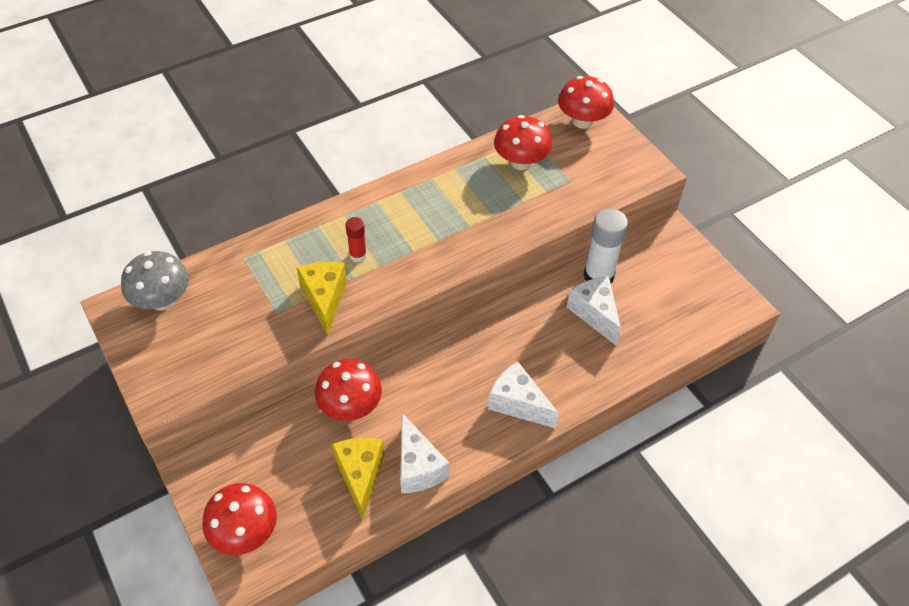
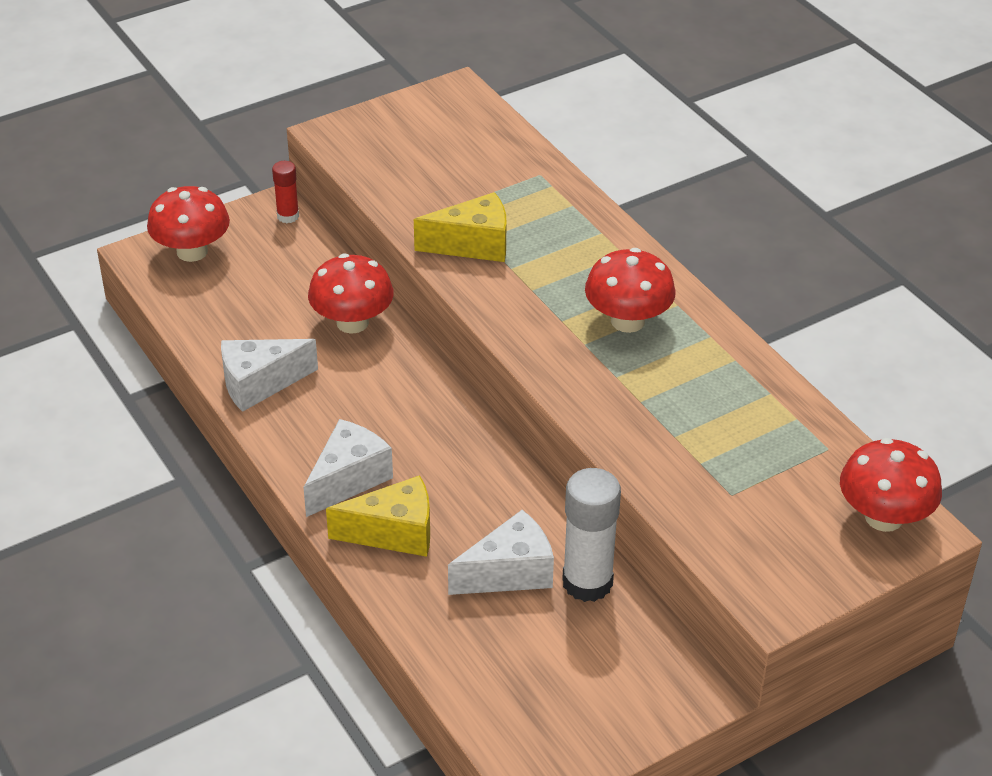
camera: 90 degrees right, 10 degrees down
(162, 300) = (468, 121): grey mushroom -> none
(358, 255) = (550, 270): red glue stick -> red glue stick (288, 216)
(360, 476) = (253, 335): yellow cheese -> yellow cheese (394, 533)
(521, 162) = (764, 435): red mushroom -> red mushroom (627, 321)

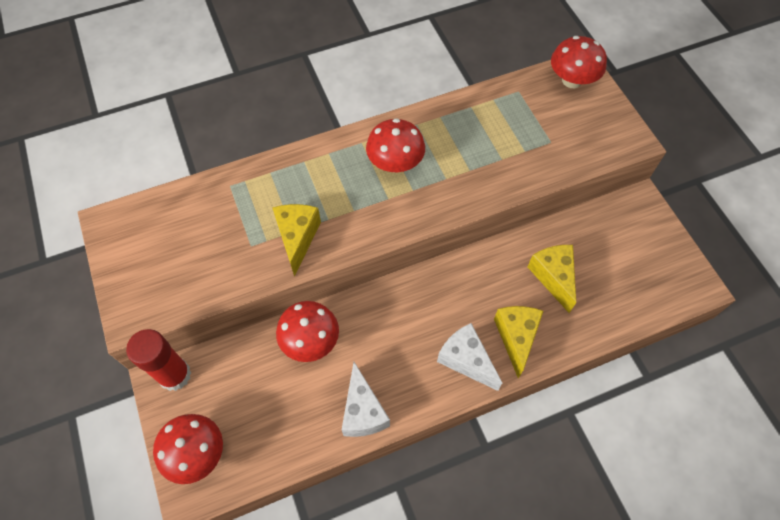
camera: 80 degrees left, 20 degrees up
(288, 216) = (175, 375): red glue stick -> red glue stick, size x1.86
(509, 573) = (553, 277): white cheese -> yellow cheese
(587, 582) = (563, 238): white glue stick -> none

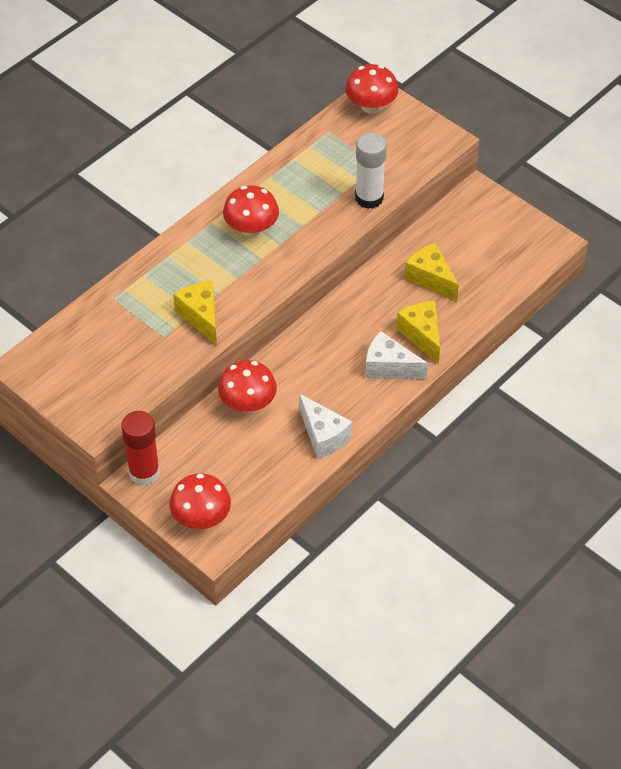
camera: 25 degrees left, 10 degrees down
(525, 174) = (369, 198): none -> white glue stick

